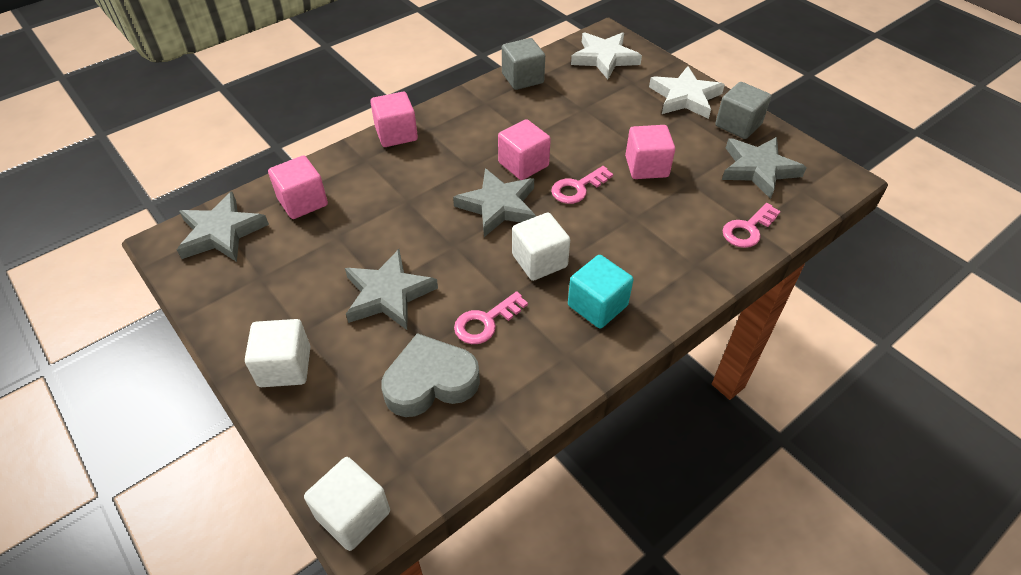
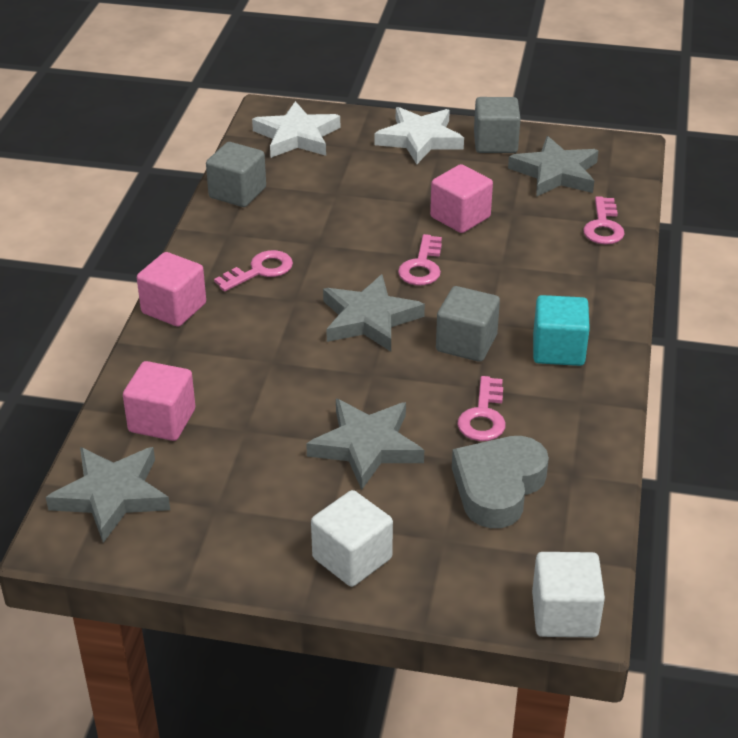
camera: 40 degrees left, 10 degrees down
(473, 136) = (260, 271): none -> pink key
(523, 164) = (345, 271): pink cube -> none
(539, 261) = (466, 343): white cube -> grey cube

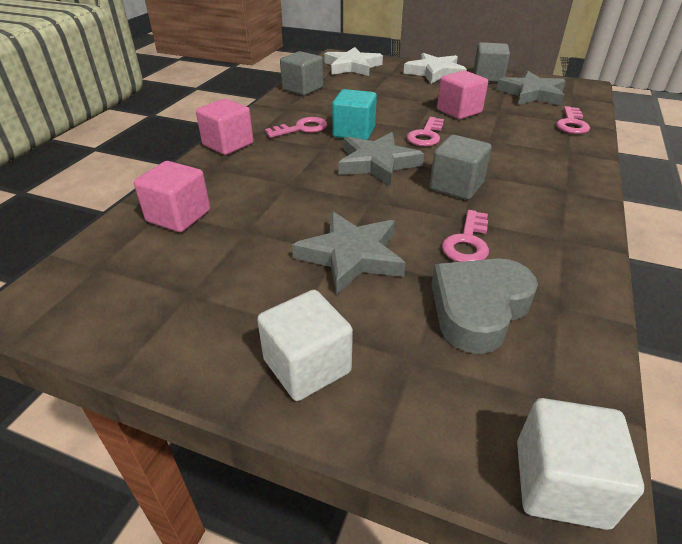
camera: 10 degrees right, 0 degrees up
(111, 495) = (99, 271): grey star -> none
(558, 350) = (539, 198): turquoise cube -> turquoise cube (354, 132)

